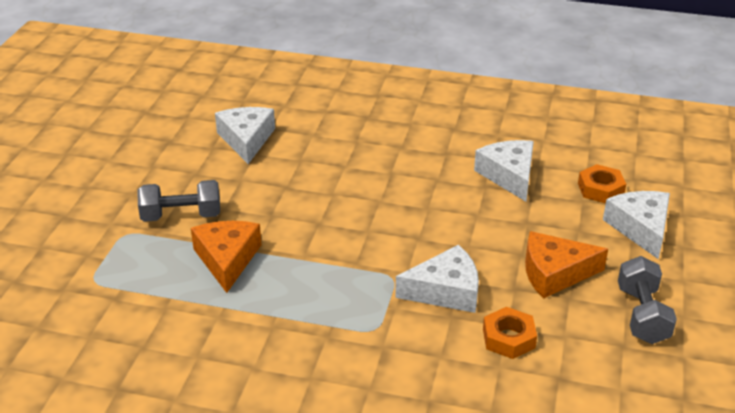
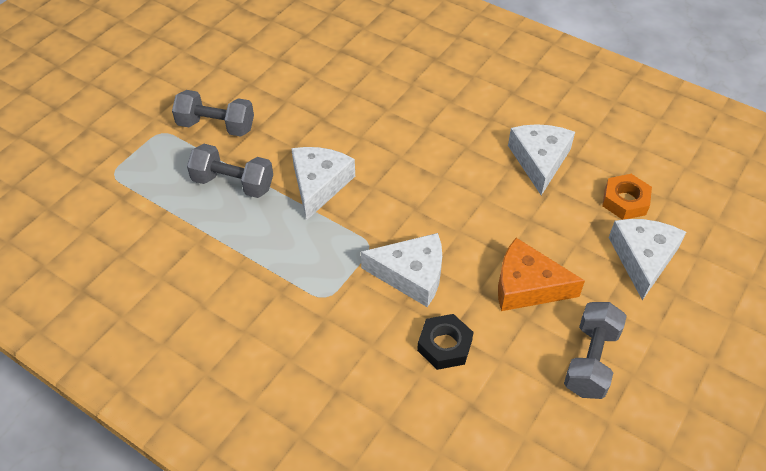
camera: 20 degrees right, 15 degrees up
(227, 259) = (233, 183): orange cheese -> grey dumbbell
(246, 140) = (312, 57): white cheese -> white cheese (319, 184)
(508, 338) = (444, 345): orange nut -> black nut

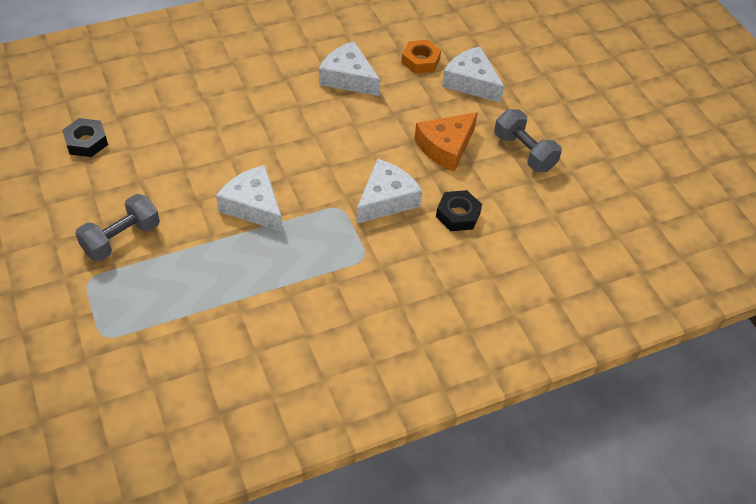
camera: 60 degrees left, 0 degrees up
(233, 183) = (199, 258): grey dumbbell -> none
(298, 49) = (86, 142): none -> black nut

